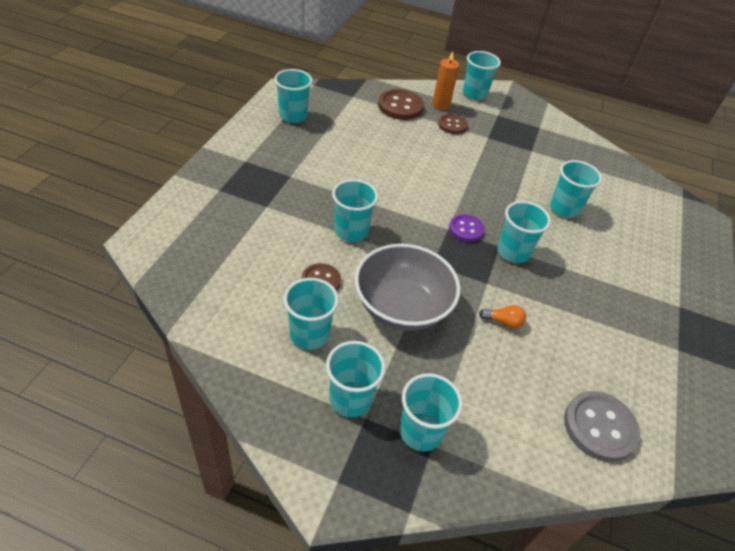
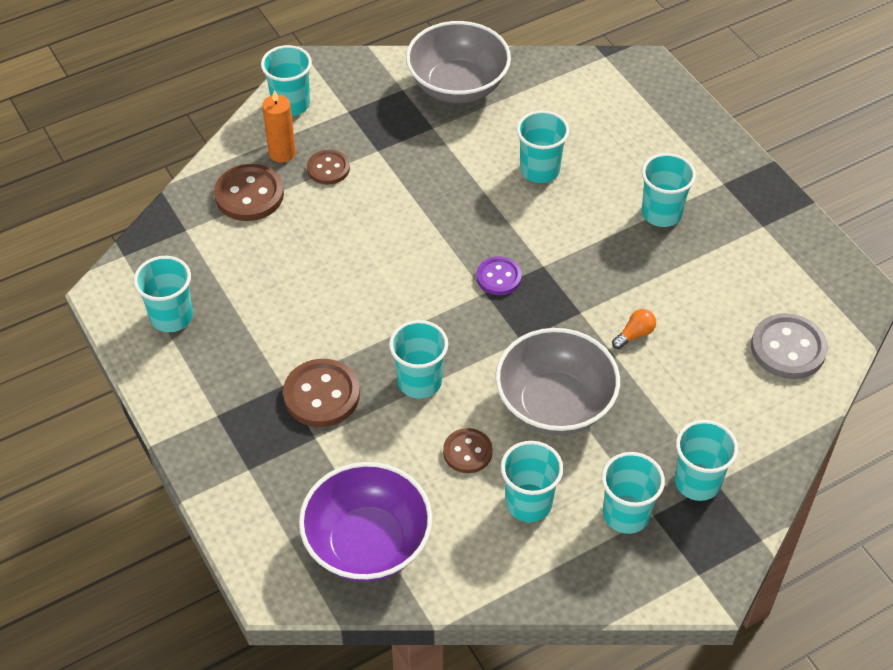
camera: 45 degrees left, 5 degrees up
(208, 267) = (367, 543): none -> purple bowl
(299, 194) = (321, 395): none -> brown button
(513, 252) = (560, 260): turquoise cup -> turquoise cup (661, 213)
(572, 146) = (458, 86): none -> grey bowl

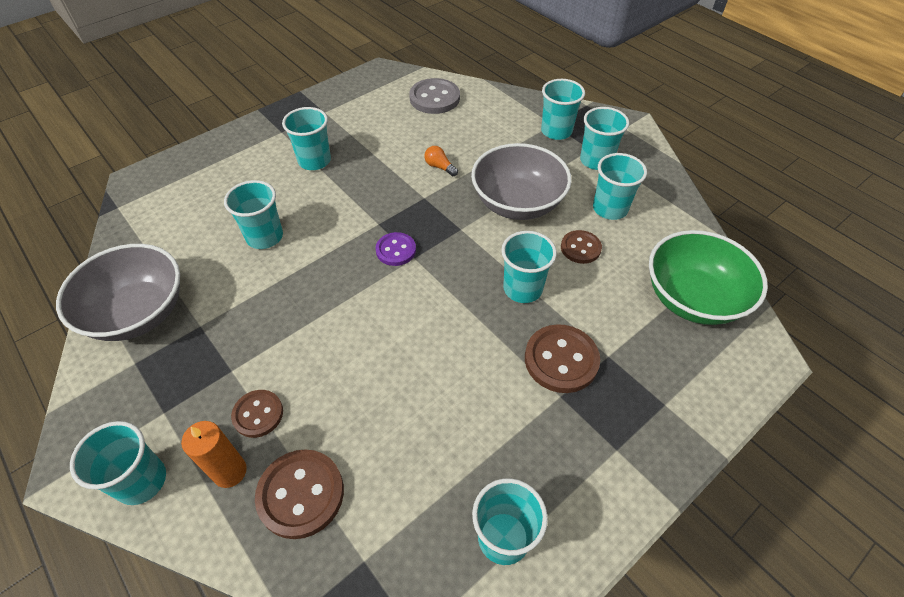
camera: 100 degrees left, 0 degrees up
(367, 543) = (692, 298): purple bowl -> green bowl

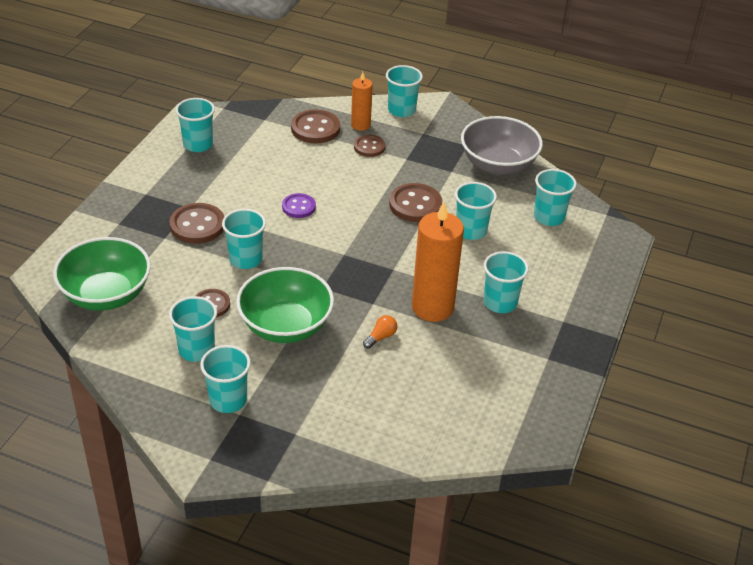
camera: 150 degrees right, 10 degrees down
(288, 291) = (415, 205): none -> brown button
(375, 176) = (432, 307): none -> orange candle
(396, 250) = (362, 254): purple button -> purple button (298, 207)
(434, 98) = (450, 420): grey button -> none
(439, 167) = (381, 337): orange light bulb -> orange light bulb turned 60 degrees counterclockwise
(517, 203) = (285, 326): grey bowl -> green bowl
(556, 131) = (286, 424): turquoise cup -> turquoise cup (549, 217)

